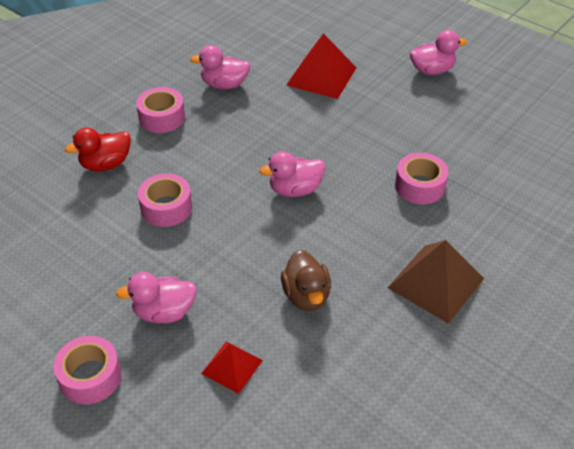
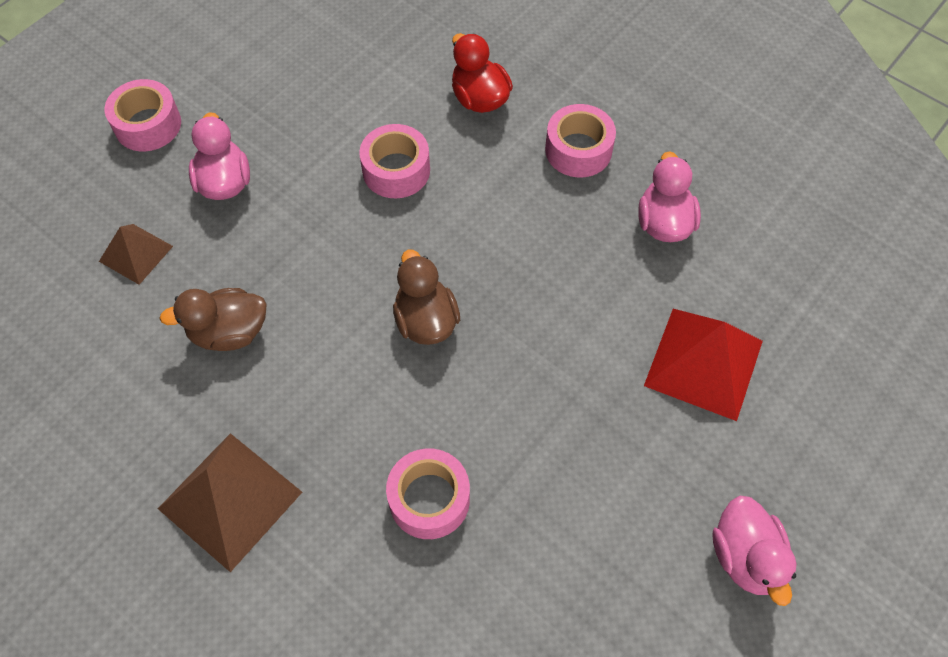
camera: 90 degrees right, 15 degrees up
(232, 366) = (136, 253): red pyramid -> brown pyramid
(295, 190) = (426, 320): pink duck -> brown duck

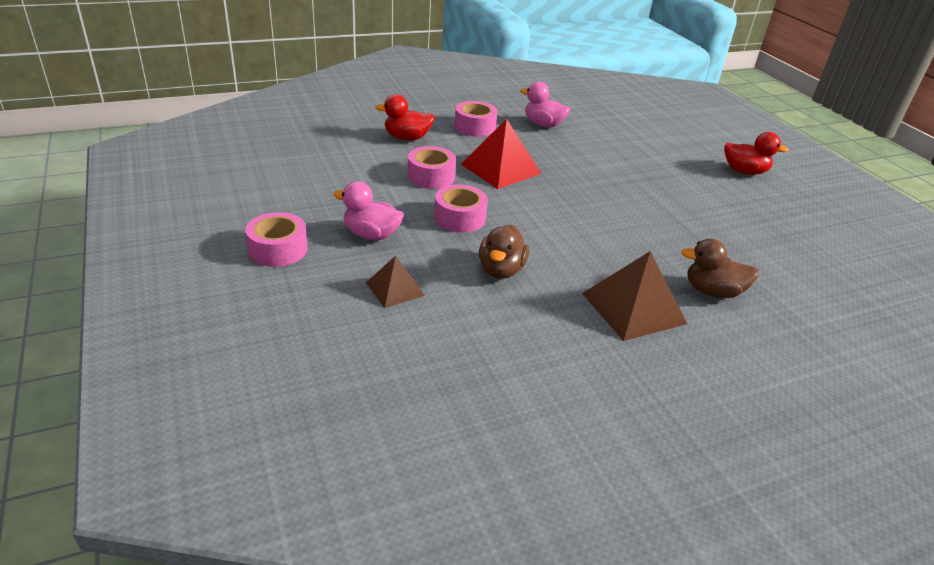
camera: 65 degrees left, 25 degrees down
(426, 320) = (549, 202): brown duck -> brown duck (712, 291)
(429, 499) = (671, 239): pink tape -> pink tape (459, 218)
(704, 363) = (633, 144): red pyramid -> red pyramid (500, 168)
(746, 557) = (744, 171): pink duck -> red duck

